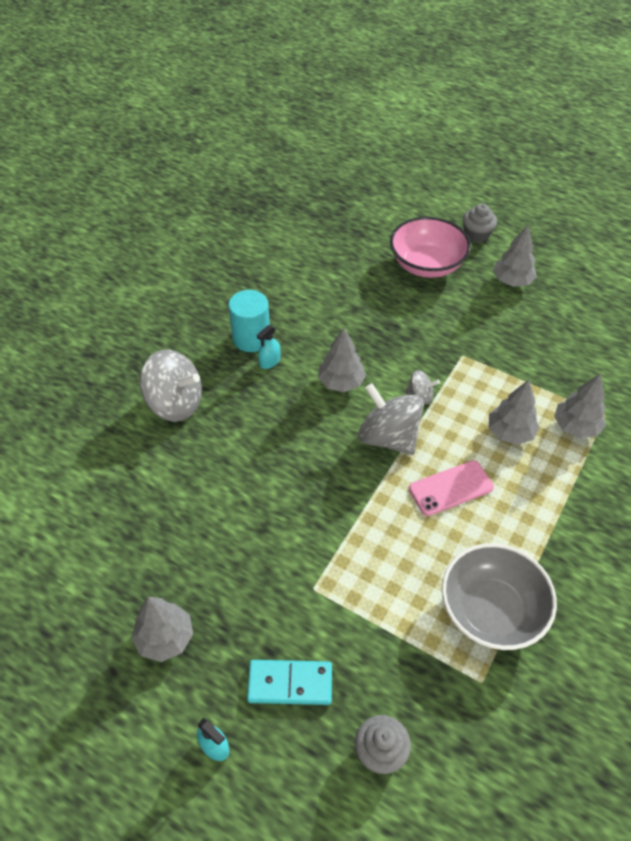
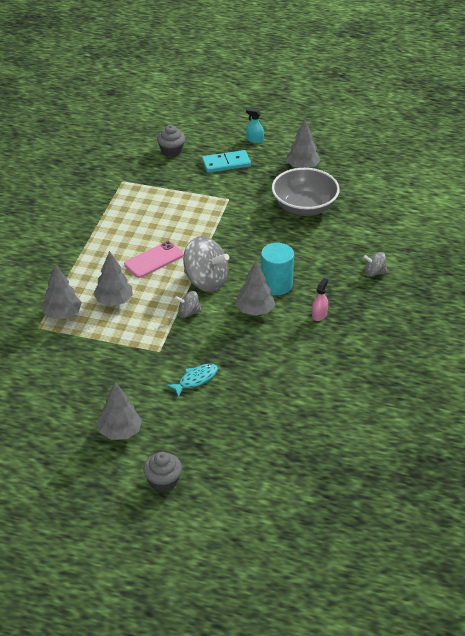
camera: 165 degrees right, 10 degrees down
(175, 403) = (374, 272): grey spinning top -> grey spinning top, size x0.50
(251, 338) = (344, 329): turquoise cylinder -> turquoise cylinder (276, 285)
(269, 361) = (319, 315): turquoise spray bottle -> pink spray bottle
(426, 265) = (210, 433): pink bowl -> none
(429, 316) = (195, 379): none -> turquoise fish
(491, 610) = (120, 208): grey bowl -> grey bowl (304, 207)

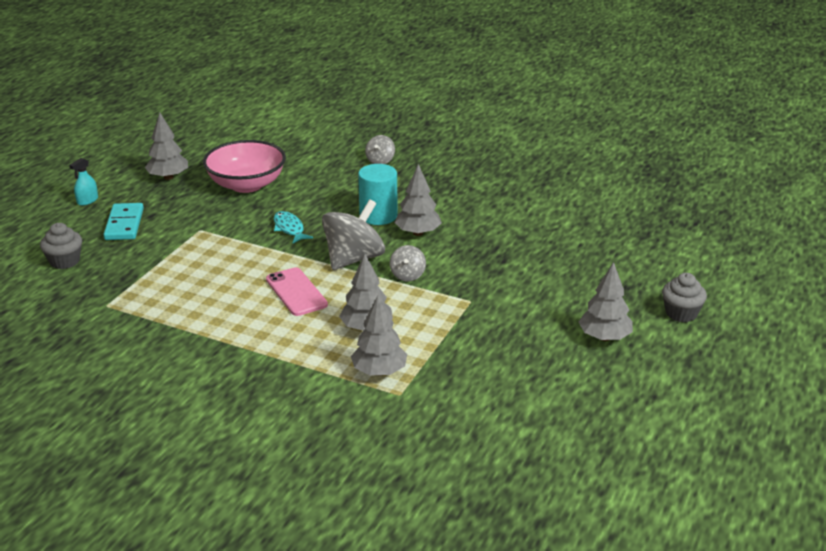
camera: 80 degrees left, 10 degrees down
(195, 379) = (524, 280): turquoise fish -> turquoise fish (289, 228)
(304, 207) = (246, 185): grey bowl -> pink bowl
(319, 315) = (436, 197): pink spray bottle -> none

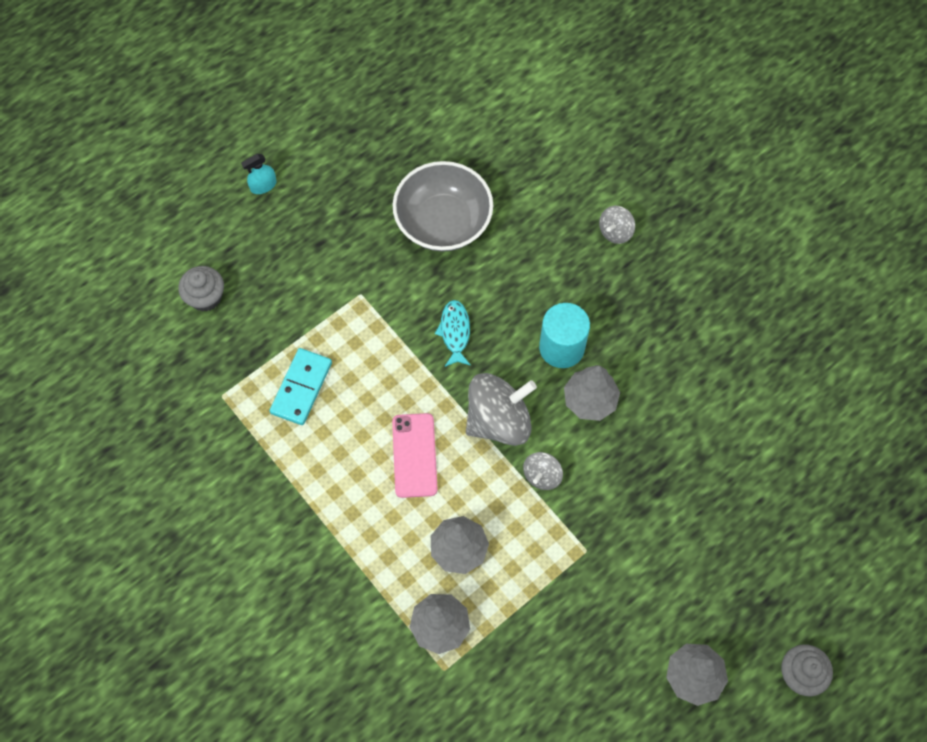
camera: 25 degrees right, 35 degrees up
(124, 224) = (286, 250): turquoise domino -> turquoise domino (301, 388)
(168, 177) = (364, 171): grey tree -> none
(246, 185) = (443, 222): pink bowl -> grey bowl

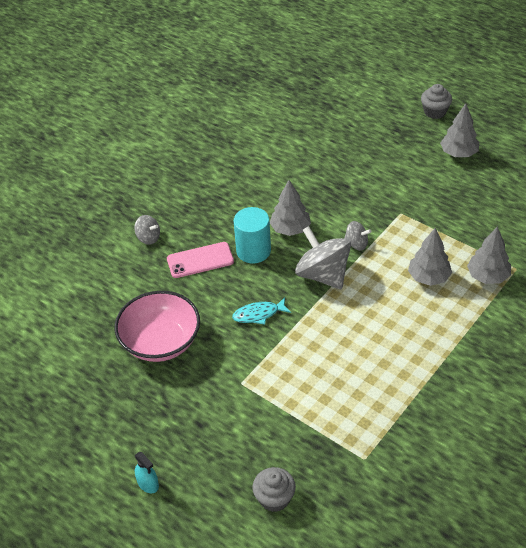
camera: 100 degrees left, 20 degrees down
(301, 388) = (338, 402): turquoise domino -> none
(414, 455) = (368, 317): pink phone -> pink phone (200, 260)
(443, 222) = (160, 342): grey bowl -> pink bowl

